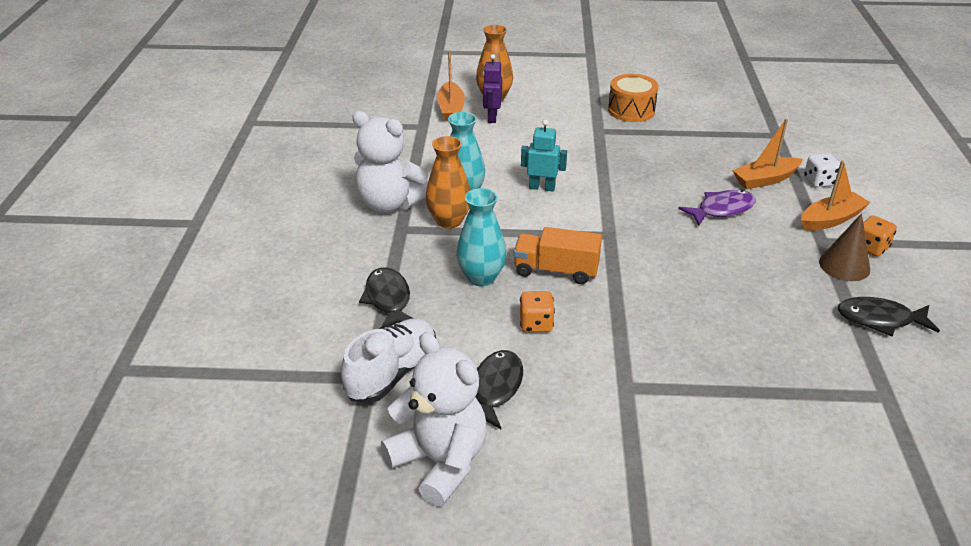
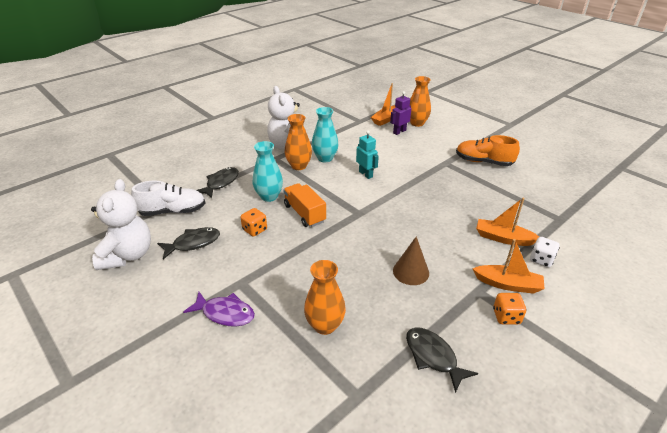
camera: 45 degrees right, 0 degrees up
(631, 110) = (483, 162): orange drum -> orange shoe
(721, 209) = (444, 237): purple fish -> purple fish (225, 313)
(768, 362) = (325, 325): none -> orange vase
(844, 265) = (467, 313): brown cone -> brown cone (411, 272)

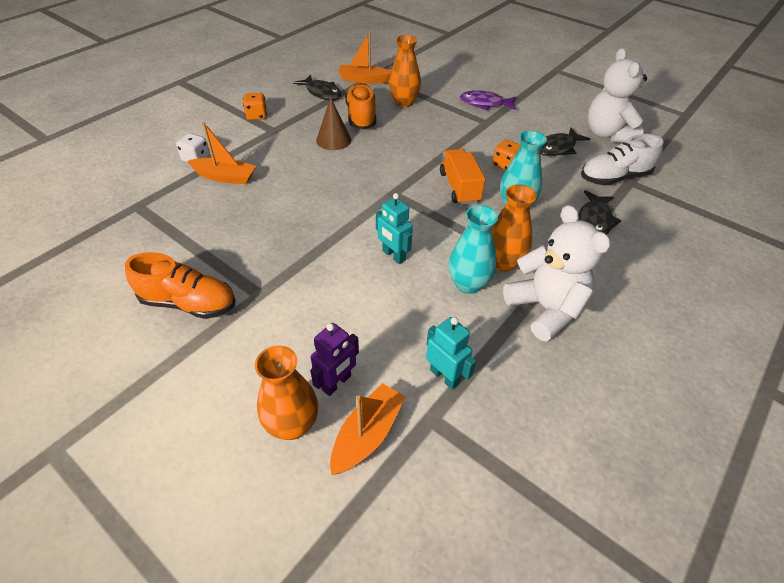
camera: 170 degrees right, 10 degrees up
(304, 213) = (459, 187): orange truck -> orange truck turned 150 degrees counterclockwise
(350, 130) = (444, 376): none -> turquoise robot
(380, 304) = (361, 117): none -> orange shoe
(508, 284) = (243, 137): orange boat -> orange boat (364, 80)

